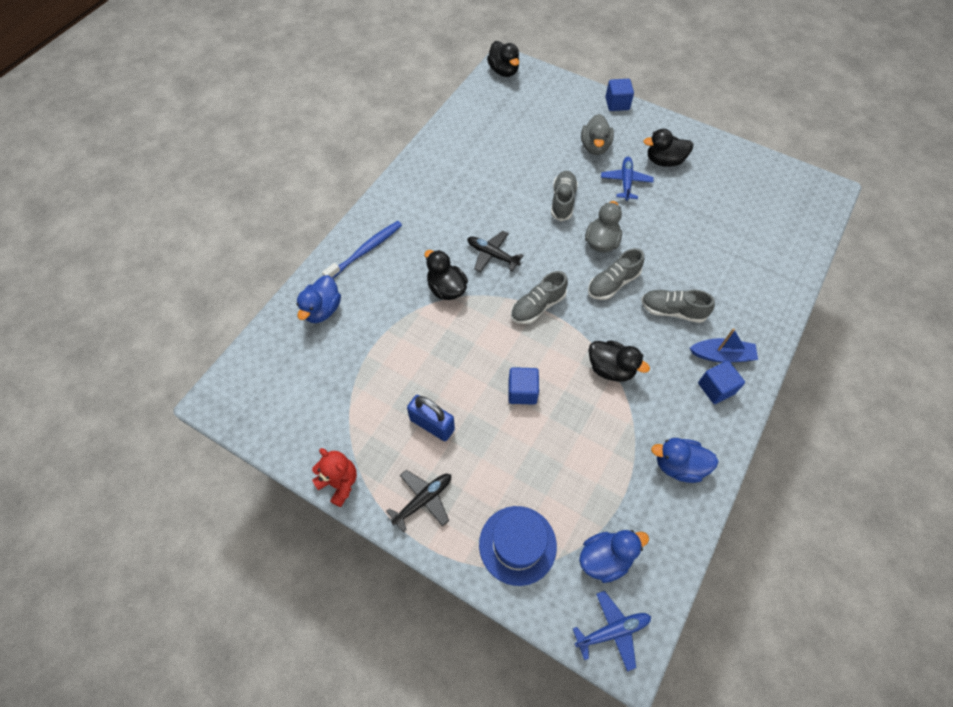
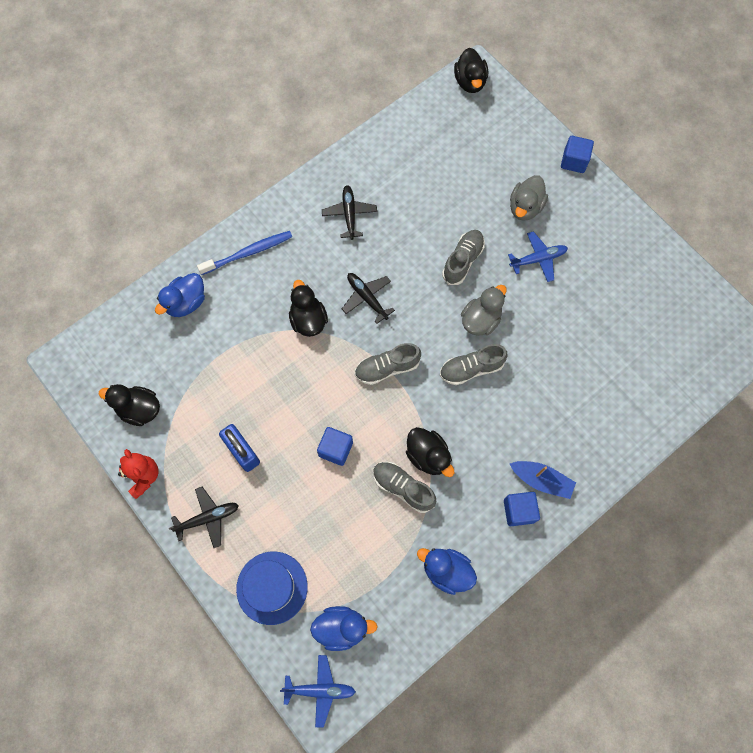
camera: 20 degrees right, 10 degrees up
(446, 194) = (349, 214): none -> black plane
(626, 181) = (538, 259): blue plane -> blue plane turned 45 degrees clockwise
(664, 161) = (590, 248): black duck -> black duck (139, 409)
(672, 311) = (516, 418): grey shoe -> grey shoe (403, 488)

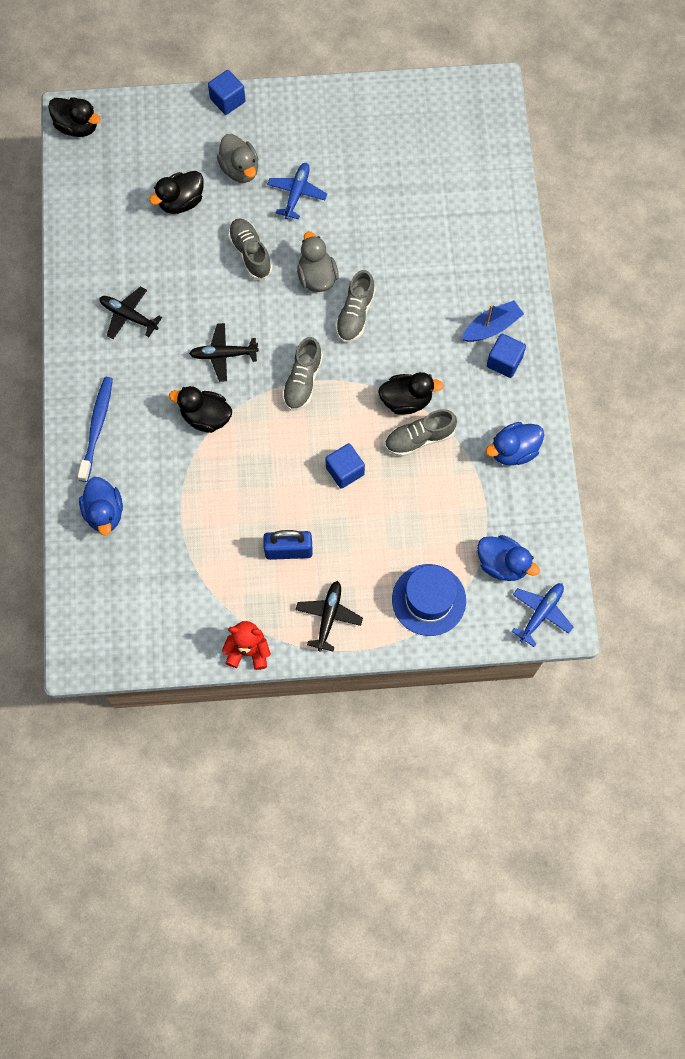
camera: 55 degrees left, 0 degrees up
(139, 409) = (180, 616): black duck -> black duck (181, 202)
(342, 628) = (502, 564): blue duck -> blue duck turned 90 degrees clockwise

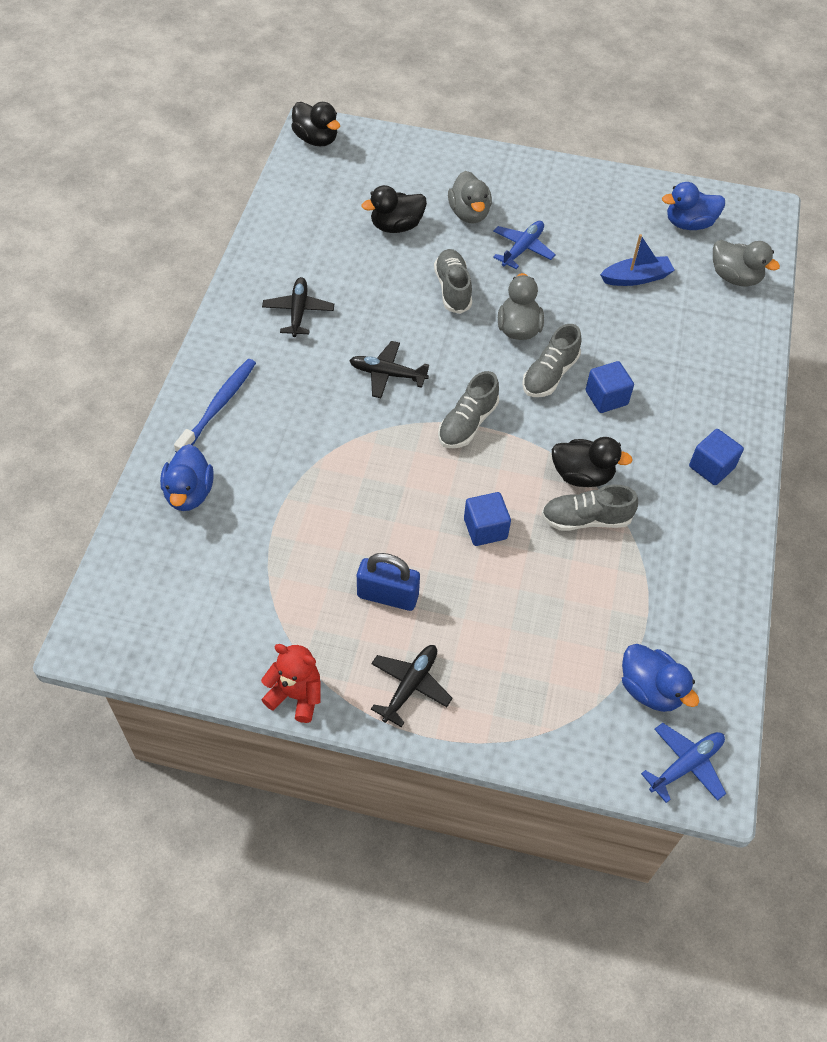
camera: 15 degrees right, 15 degrees down
(128, 316) = (298, 311): black plane -> black plane turned 45 degrees clockwise
(206, 417) = (344, 429): black duck -> none
(227, 100) = (478, 154): blue cube -> blue cube (606, 398)
(429, 600) = (543, 704): blue hat -> none
(482, 169) = (735, 277): none -> grey duck
(492, 327) = (705, 428): blue boat -> blue boat (636, 278)
(513, 451) = (698, 564): blue duck -> blue duck (689, 224)

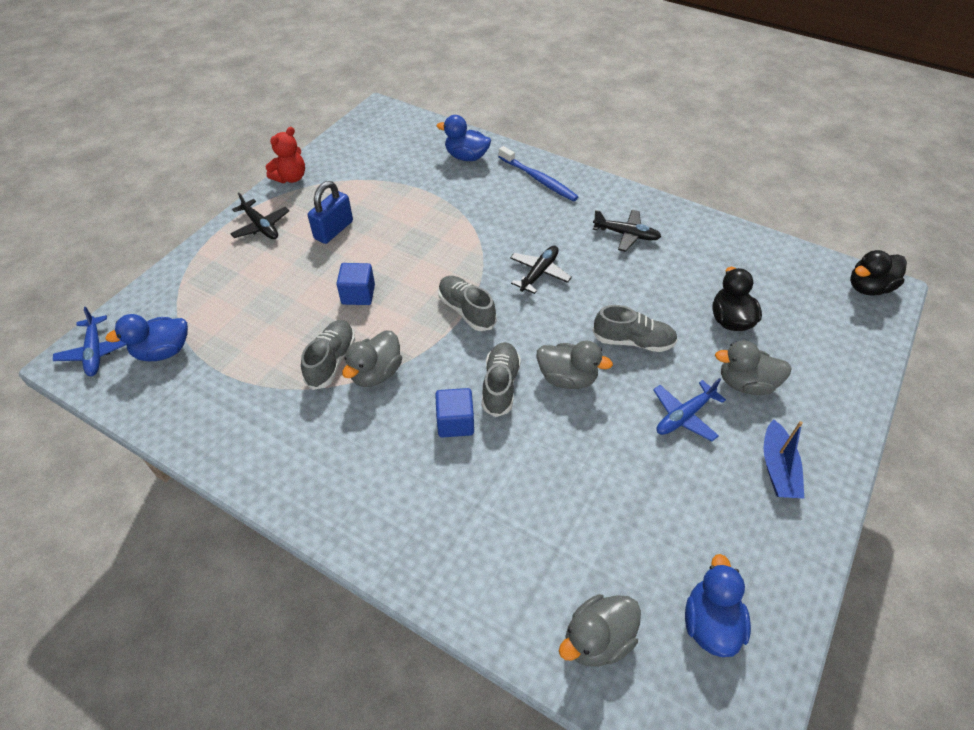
camera: 110 degrees right, 5 degrees down
(522, 249) = (684, 416): blue plane -> blue plane turned 90 degrees clockwise
(549, 375) = (500, 385): grey shoe -> grey shoe turned 45 degrees clockwise
(582, 475) = (376, 373): black duck -> grey duck
(636, 278) = (618, 515): blue boat -> blue boat (777, 468)
(711, 467) = (333, 483): blue cube -> none

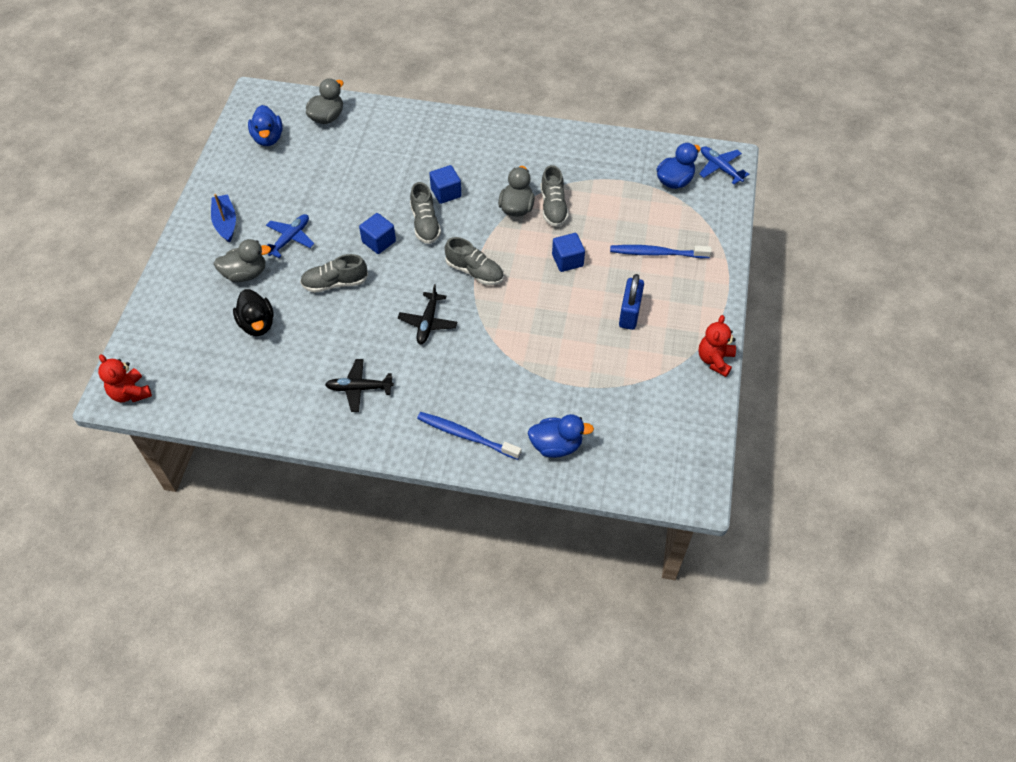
camera: 160 degrees right, 5 degrees up
(259, 276) = (657, 253): none -> blue toothbrush
(261, 226) = (695, 298): black plane -> none
(567, 378) = (379, 242): grey duck -> blue cube
(868, 287) = (130, 393): black duck -> red teddy bear

